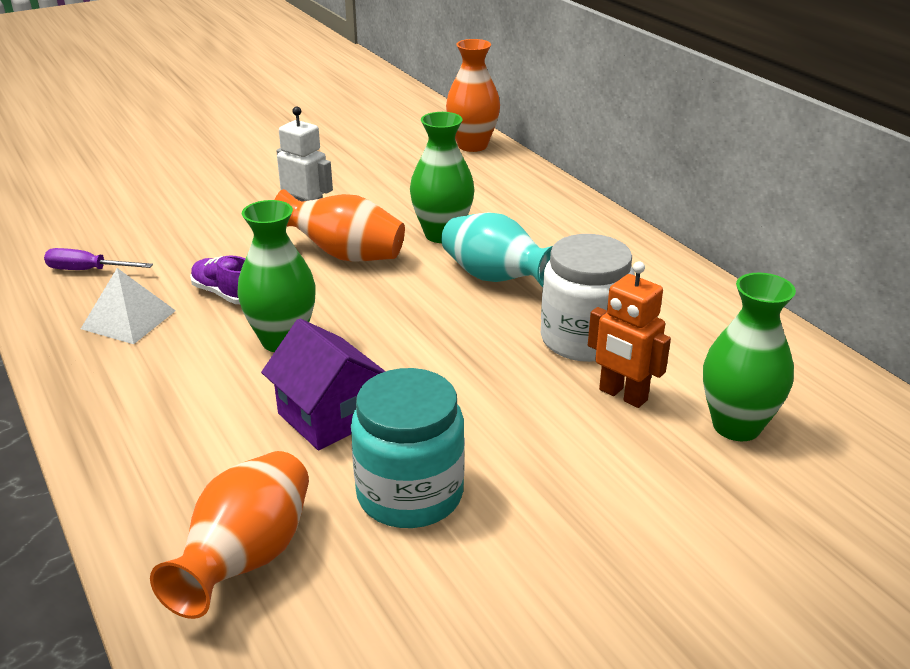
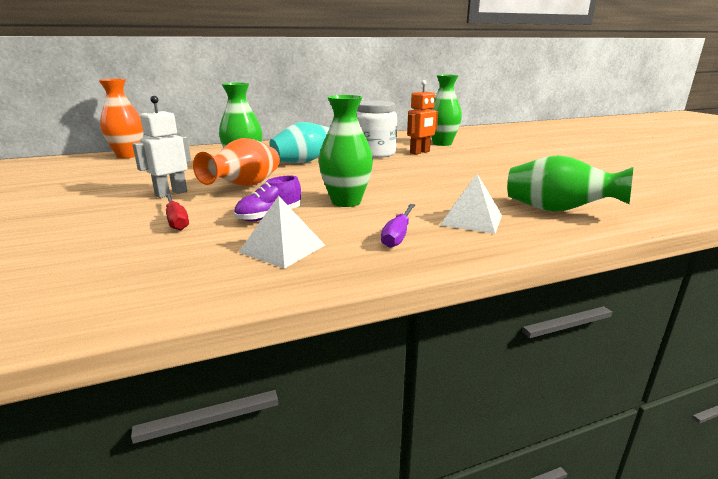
camera: 80 degrees left, 10 degrees down
(88, 270) = (163, 272): purple screwdriver -> purple screwdriver (398, 235)
(206, 456) = (471, 220): none -> white pyramid
(215, 244) = (176, 220): none -> red screwdriver
(247, 559) = (557, 210): orange vase -> green vase
(329, 416) = (432, 193): purple house -> none
(410, 494) = (495, 182): turquoise jar -> none

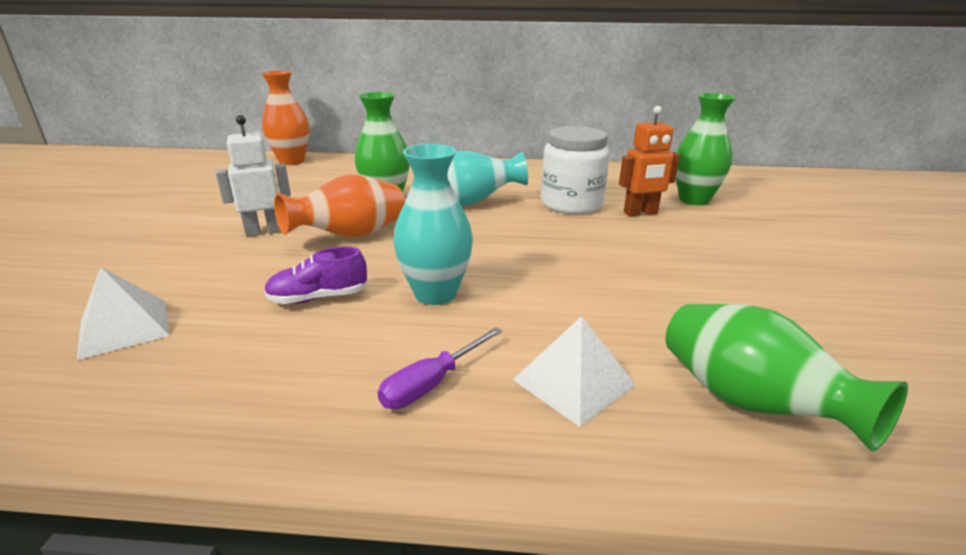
camera: 25 degrees right, 5 degrees up
(176, 220) = (220, 279): red screwdriver -> none
(282, 248) = (269, 364): white pyramid -> white pyramid (124, 328)
(346, 202) = (435, 294): green vase -> turquoise vase

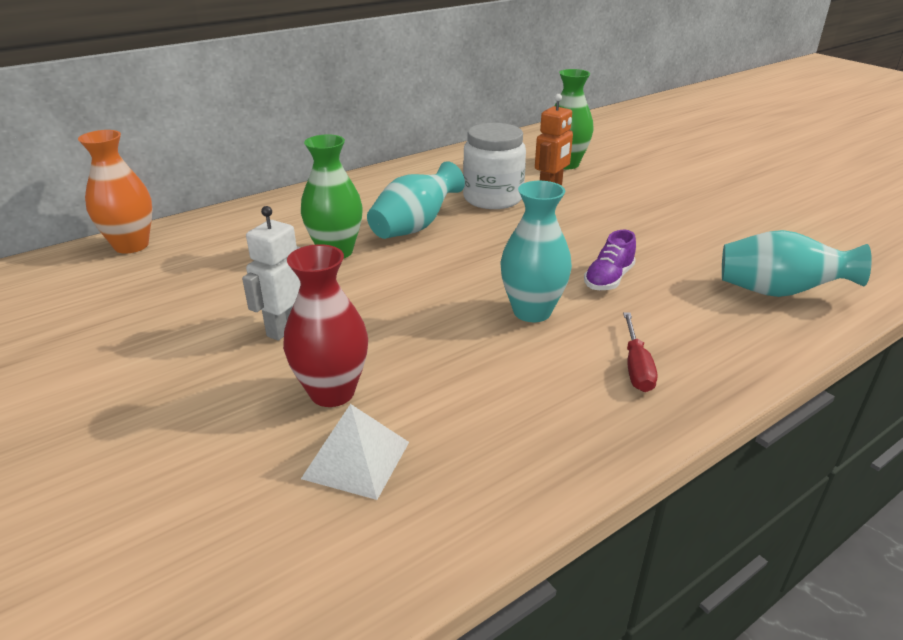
camera: 40 degrees left, 5 degrees up
(204, 280) = (332, 392): none -> red vase
(318, 298) = (459, 356): purple shoe -> purple shoe (608, 279)
(350, 235) = (374, 297): orange vase -> none
(432, 384) = (636, 366): purple screwdriver -> red screwdriver
(574, 382) = (698, 324): white pyramid -> none
(749, 403) = (778, 292): green vase -> turquoise vase

